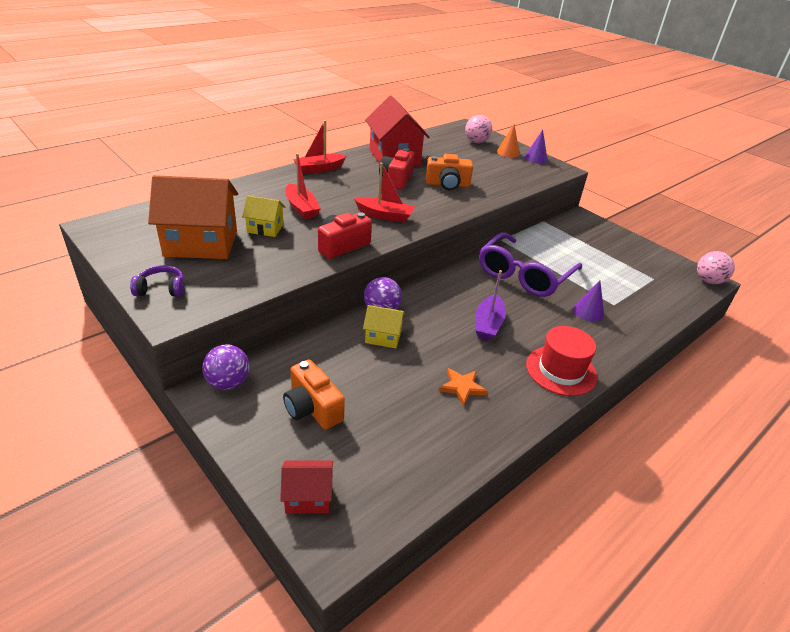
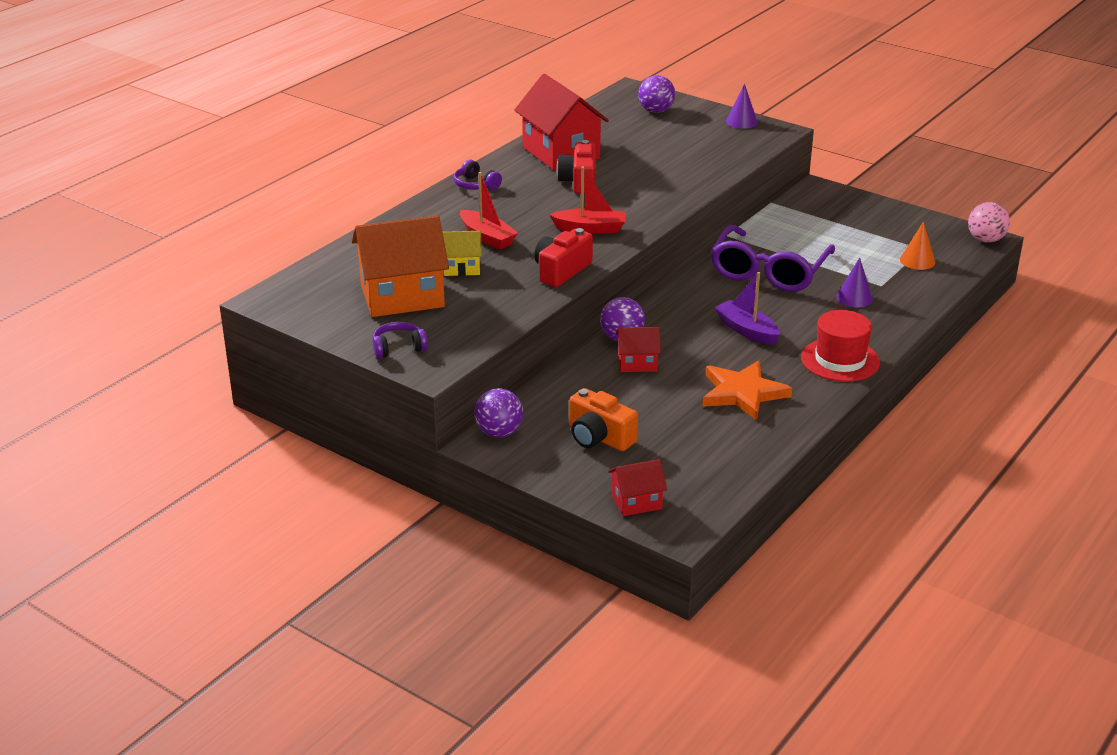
camera: 10 degrees left, 5 degrees down
(319, 169) = (475, 185): red boat -> purple headphones
(383, 337) = (637, 363): yellow house -> red house
(447, 184) = (645, 177): orange camera -> none
(462, 387) = (742, 393): orange star -> orange star, size x1.74
(476, 142) = (656, 111): pink ball -> purple ball
(488, 324) = (747, 330): purple boat -> purple boat turned 135 degrees clockwise
(508, 152) = (703, 119): orange cone -> orange cone (917, 261)

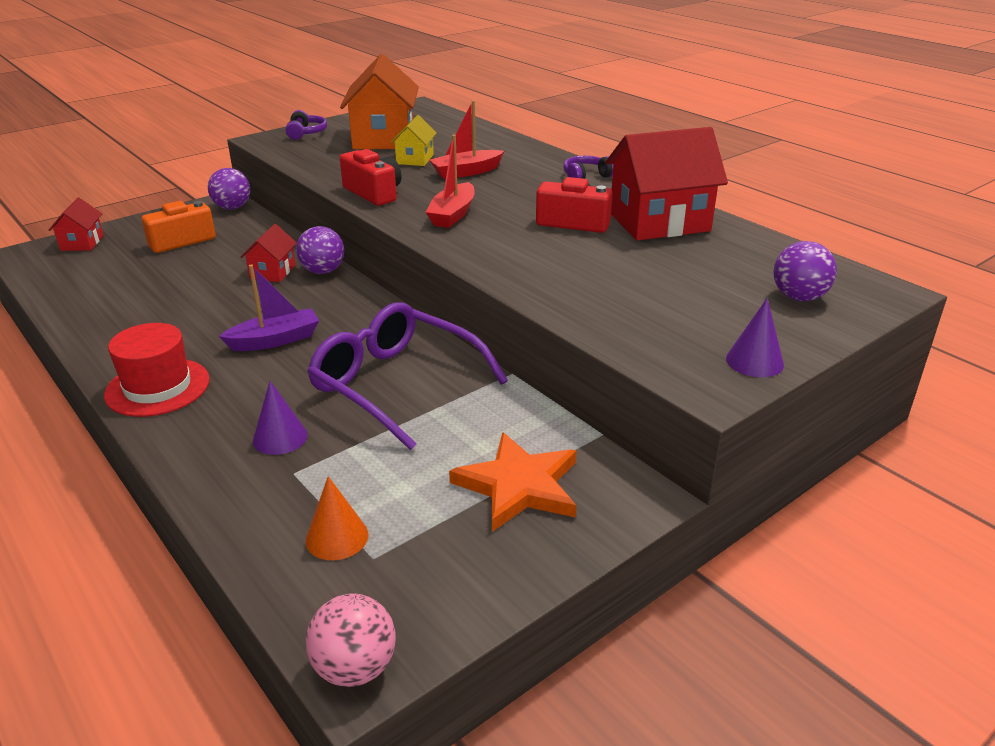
camera: 105 degrees right, 0 degrees up
(742, 393) = (166, 314): orange star -> orange star (519, 486)

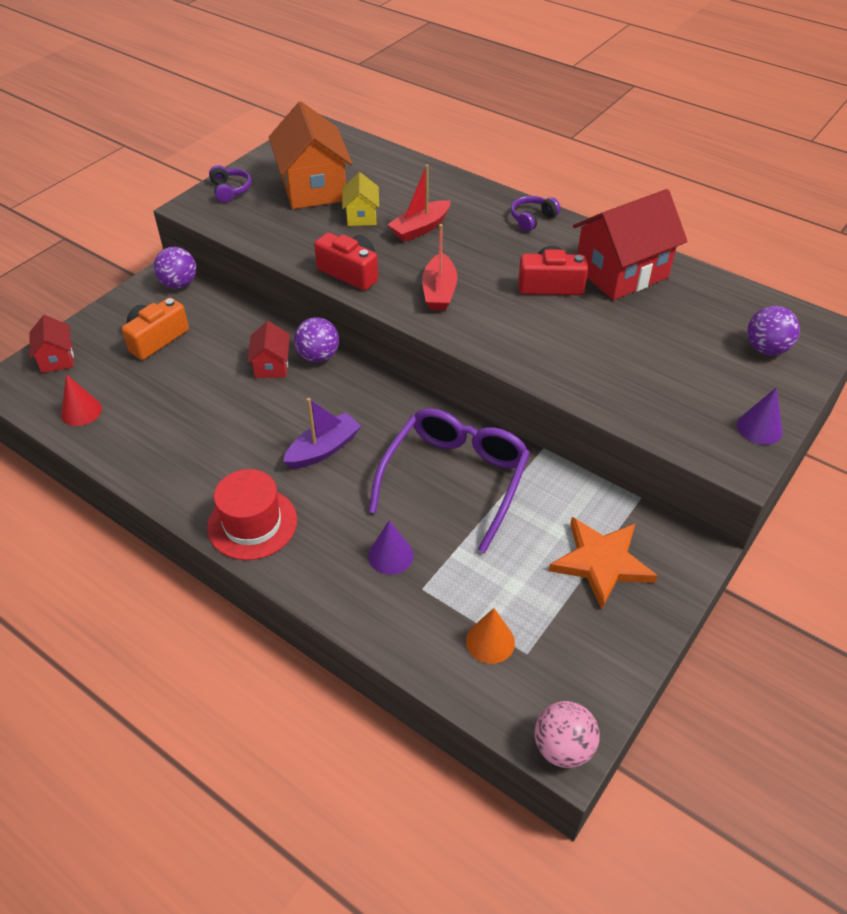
camera: 15 degrees left, 15 degrees up
(70, 281) = (81, 411): none -> red cone
(396, 384) = (455, 479): purple glasses -> purple glasses turned 90 degrees clockwise

